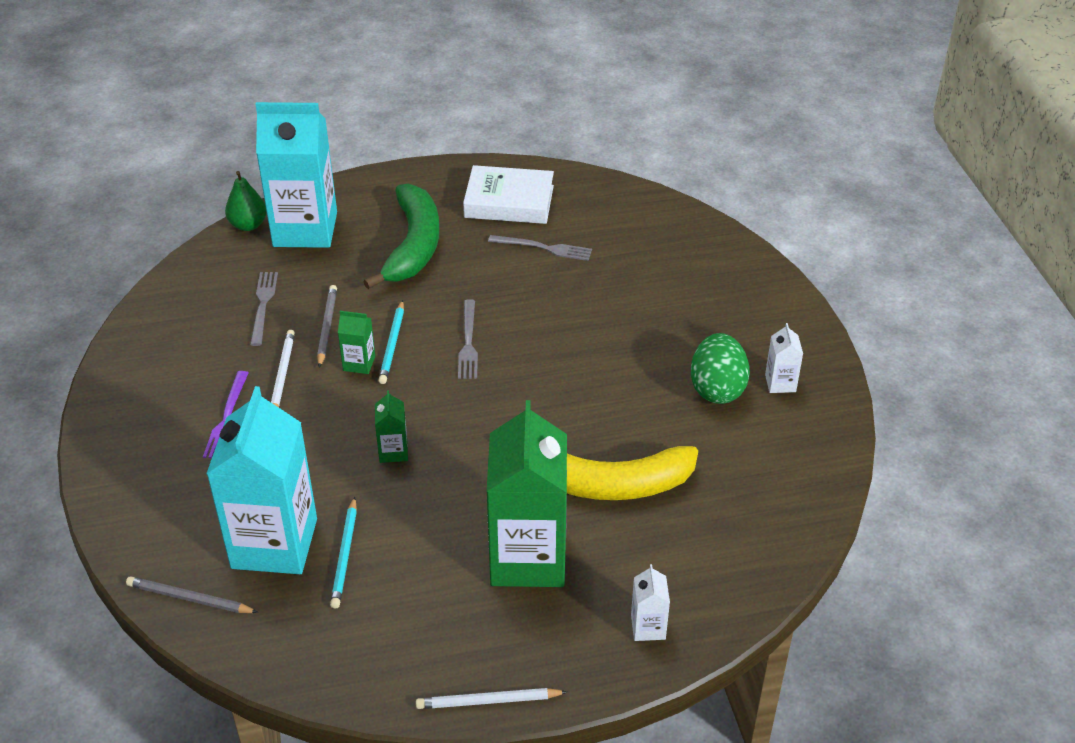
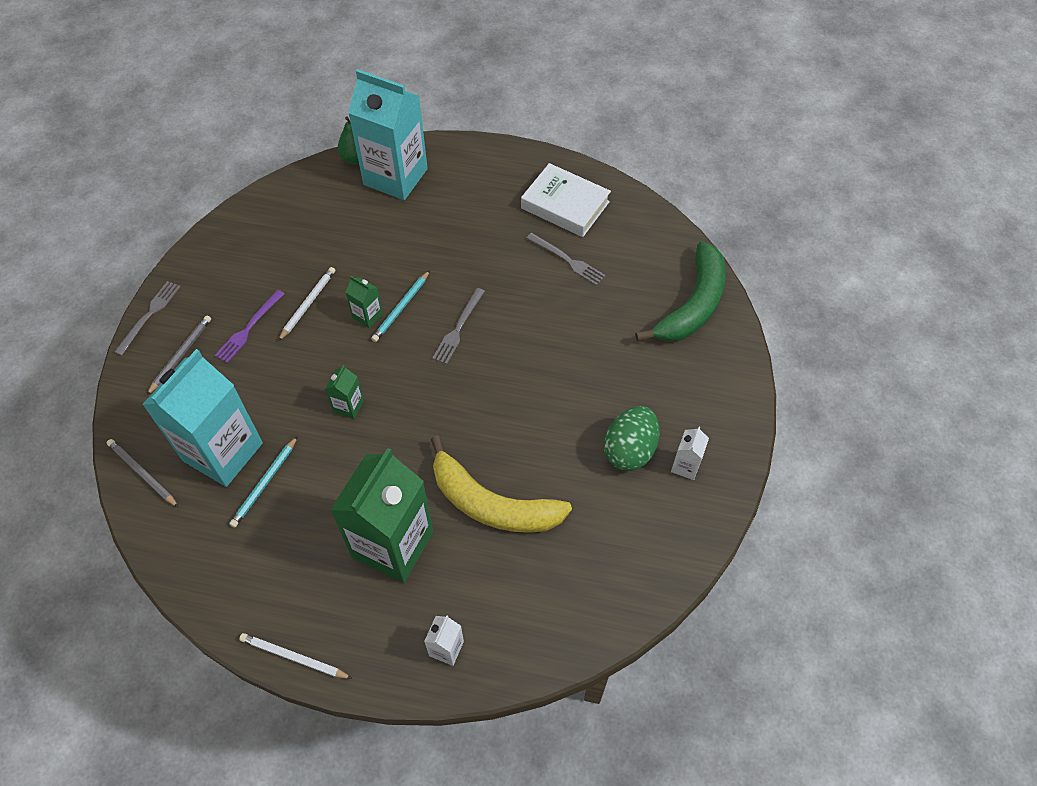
camera: 25 degrees right, 15 degrees up
(263, 305) = (328, 236): grey fork -> grey fork (149, 315)
(327, 327) = (362, 273): grey pencil -> grey pencil (181, 355)
(413, 245) = (467, 221): green banana -> green banana (692, 304)

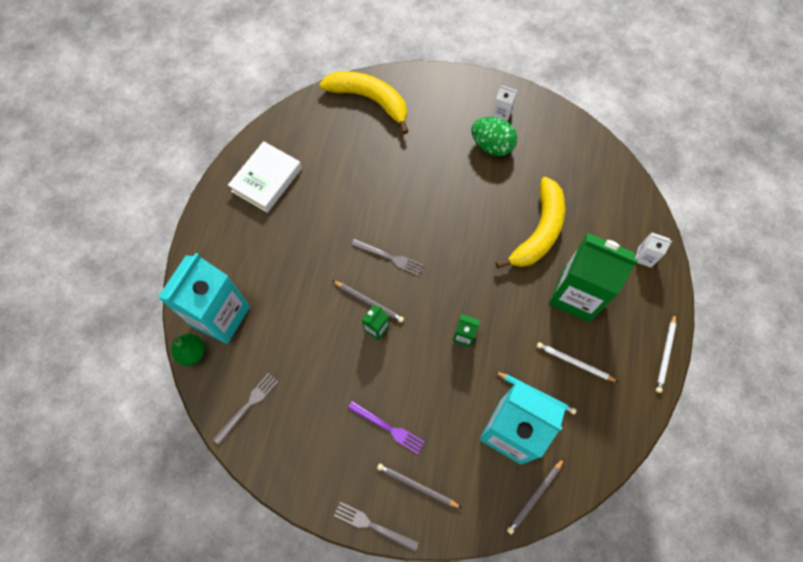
camera: 90 degrees left, 10 degrees up
(308, 304) = (363, 379): white pencil -> white pencil (574, 363)
(401, 308) = (369, 302): turquoise pencil -> grey pencil
(567, 260) = (324, 179): grey fork -> grey fork (248, 406)
(692, 304) = (370, 100): green banana -> yellow banana

